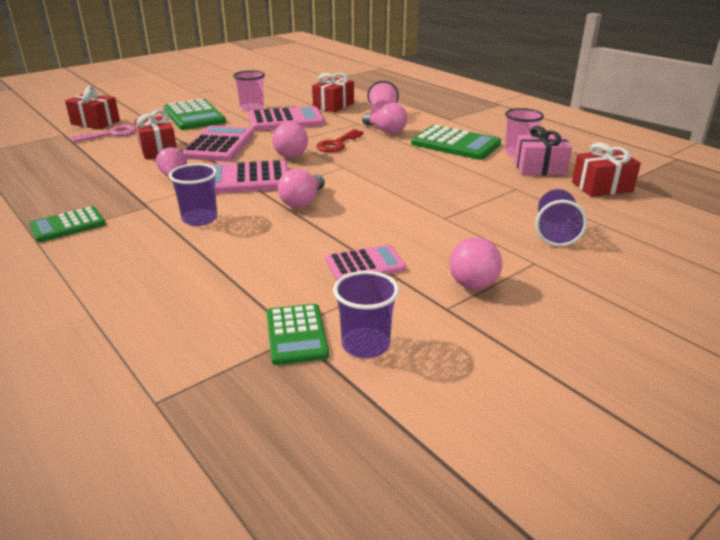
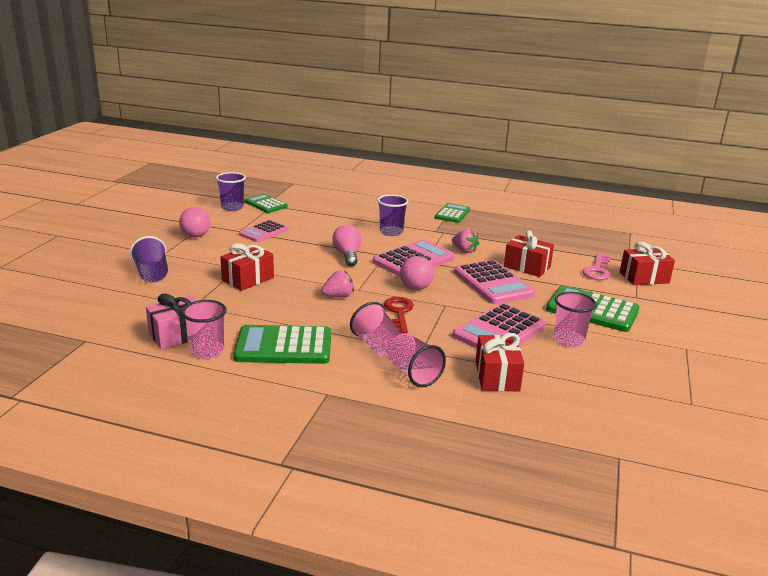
camera: 145 degrees right, 5 degrees down
(370, 165) = (338, 296): none -> pink strawberry
(386, 131) = (377, 346): pink light bulb -> pink cup
(602, 187) = (112, 327): red gift -> red gift (248, 279)

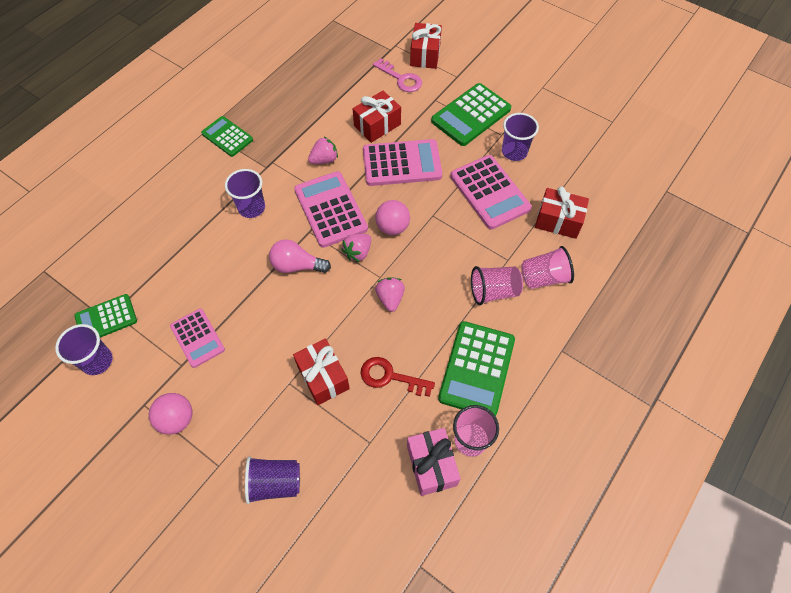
camera: 70 degrees left, 35 degrees up
(377, 277) = (358, 252): none -> pink strawberry
(399, 313) = (437, 256): red key -> red key (390, 377)
(568, 340) = (514, 152): pink cup -> purple cup

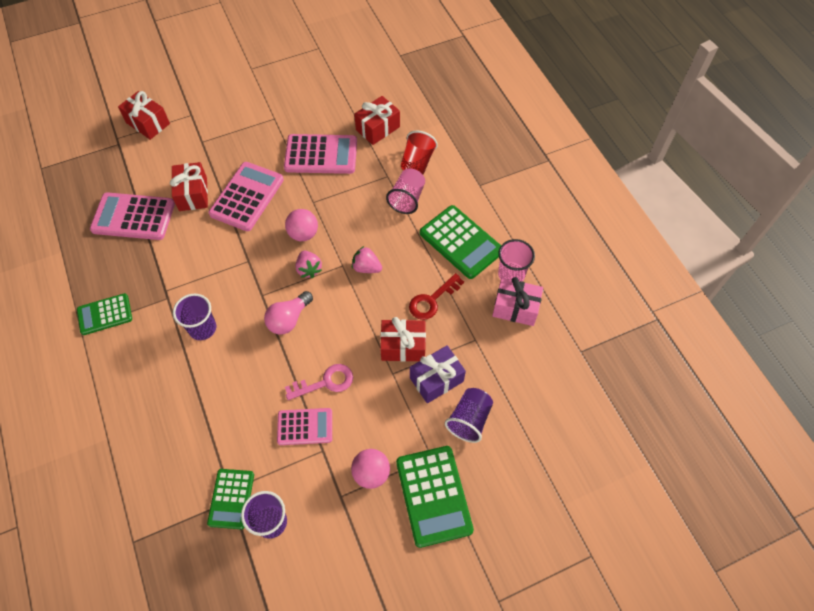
camera: 60 degrees left, 0 degrees up
(303, 427) = (436, 379): none -> purple gift
(324, 160) = (197, 249): pink strawberry -> none
(331, 209) = (252, 269): pink calculator -> pink calculator (133, 217)
(401, 79) = (158, 153): pink key -> pink key (326, 382)
(471, 115) = (238, 127): green calculator -> green calculator (433, 496)
(514, 152) = (297, 119): purple cup -> none
(543, 277) = (417, 163): pink cup -> red cup

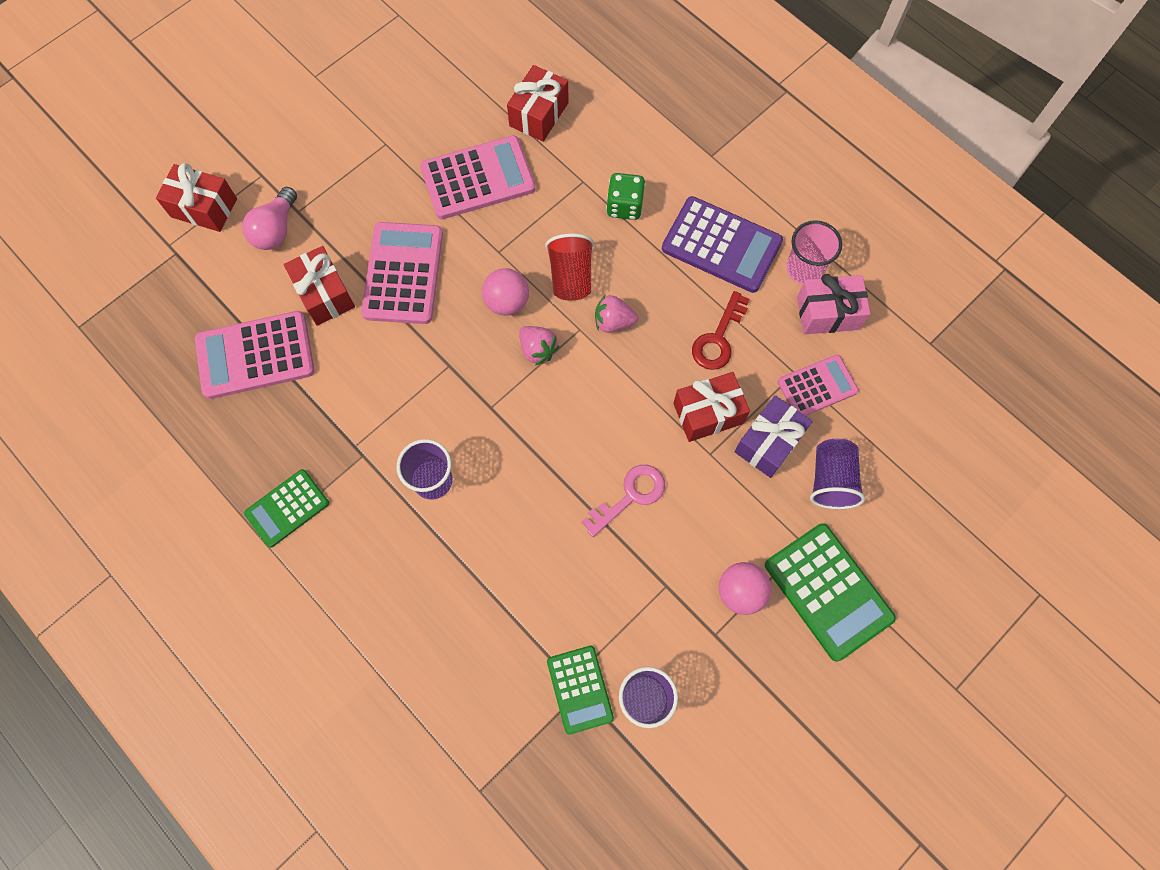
camera: 20 degrees left, 10 degrees up
(289, 319) = (543, 428): pink light bulb -> pink light bulb (276, 229)
(305, 427) = (630, 563): pink calculator -> pink calculator (817, 387)
(407, 199) = (624, 206): pink cup -> green dice
(417, 163) = (615, 149): red cup -> red cup (571, 277)
(461, 242) = (721, 245): green calculator -> purple calculator

